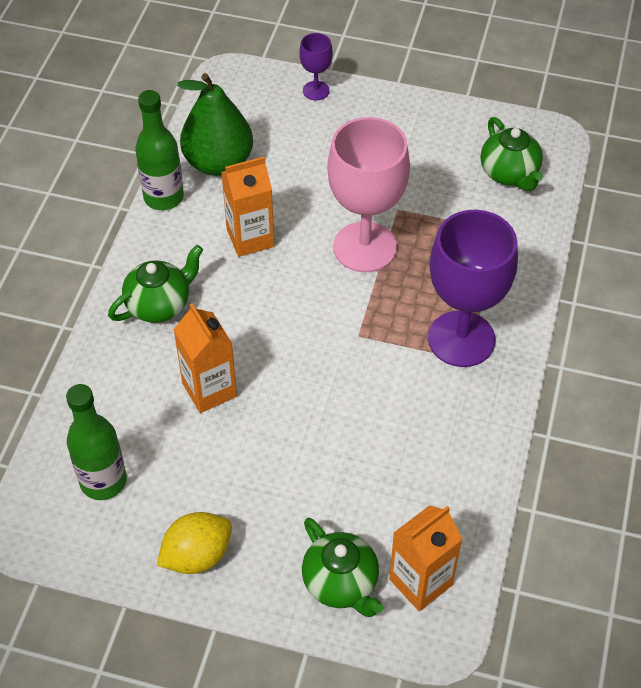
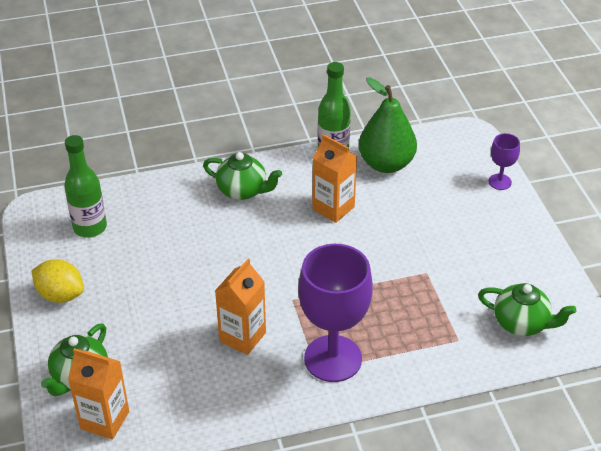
camera: 60 degrees right, 10 degrees down
(209, 390) = (191, 244): orange carton -> orange carton (242, 337)
(365, 247) = (375, 269): pink goblet -> none
(509, 174) = (521, 323): green teapot -> green teapot turned 105 degrees counterclockwise

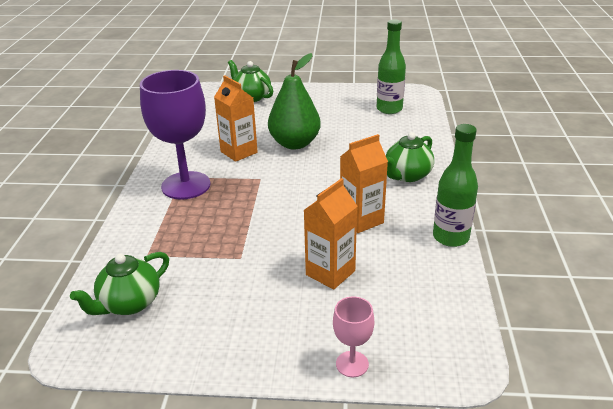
camera: 110 degrees right, 10 degrees down
(60, 295) = (326, 96): yellow lemon -> none
(105, 420) = (211, 101): orange carton -> orange carton (330, 273)
(386, 164) = (420, 271): green pear -> green pear (295, 143)
(499, 182) = (352, 364): purple goblet -> pink goblet

